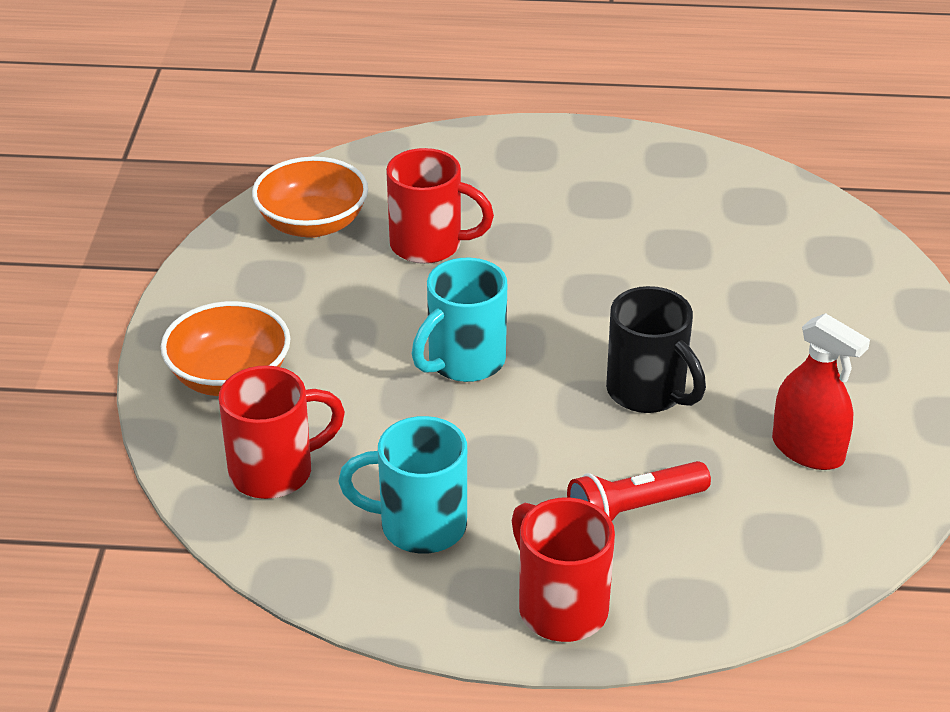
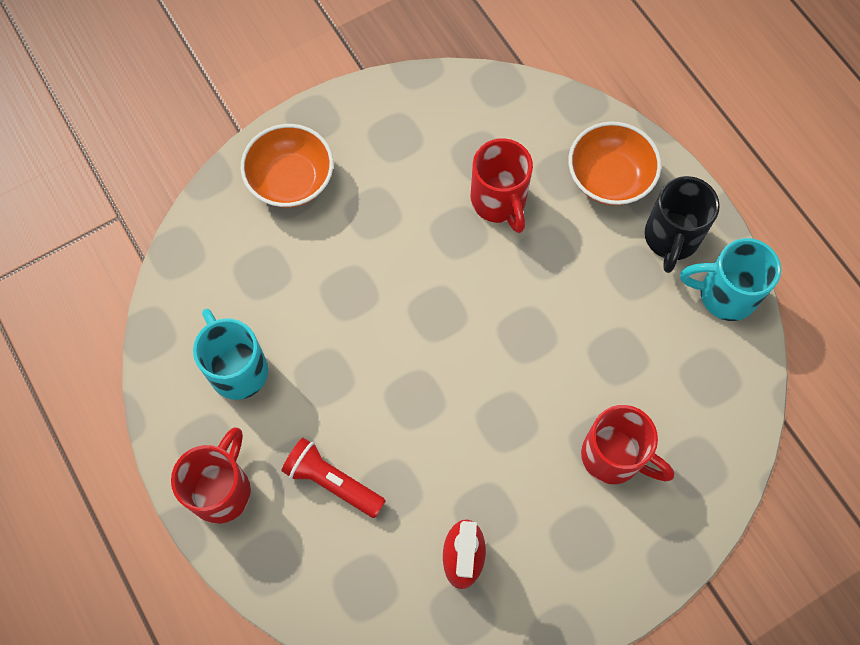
camera: 55 degrees right, 30 degrees up
(275, 472) = (229, 261): red mug -> red mug (614, 456)
(312, 224) = (468, 120): orange bowl -> orange bowl (609, 178)
(464, 362) = (399, 298): turquoise mug -> turquoise mug (724, 294)
(648, 392) = (449, 426): black mug -> black mug (671, 238)

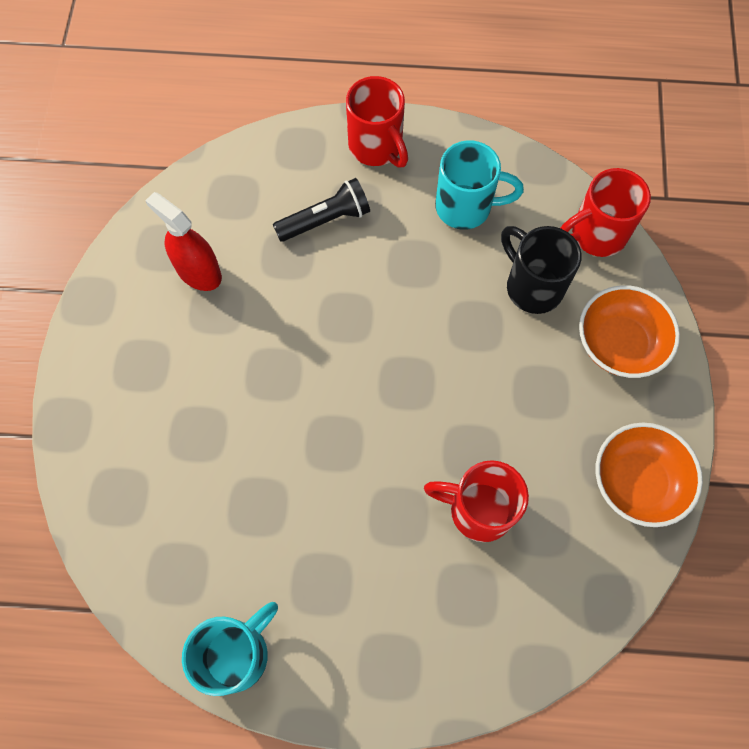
camera: 125 degrees right, 0 degrees up
(332, 482) = (325, 220): red flashlight -> black flashlight
(609, 178) = (433, 637): orange bowl -> orange bowl (637, 481)
(614, 456) = (179, 436): red mug -> red mug (596, 234)
(671, 238) = (328, 647): black mug -> black mug (532, 286)

